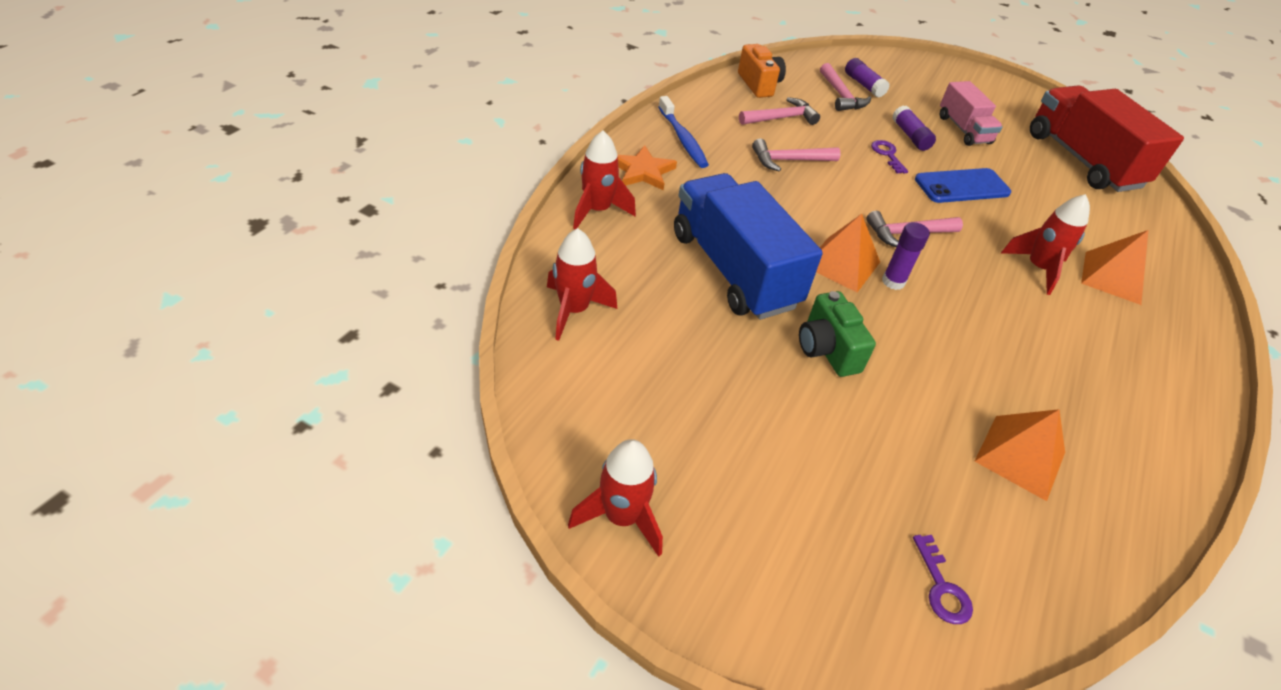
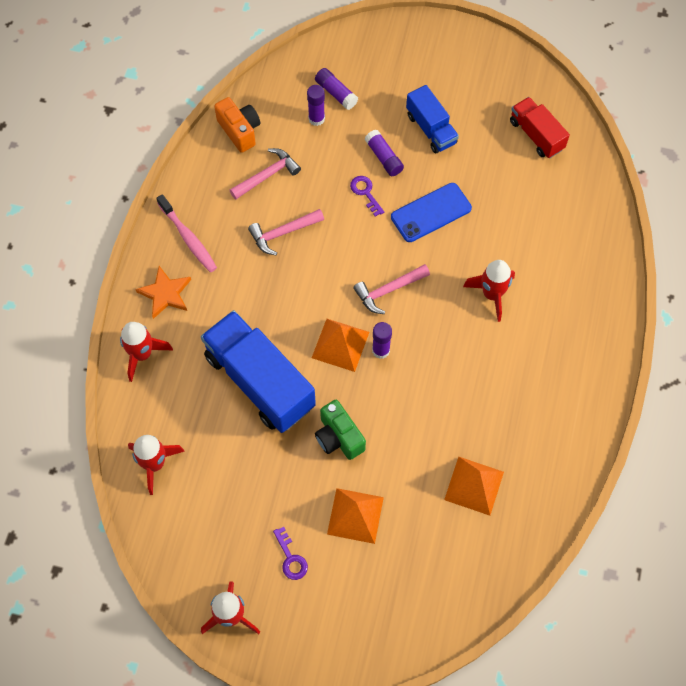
camera: 10 degrees left, 20 degrees up
(683, 139) = (188, 238): blue toothbrush -> pink toothbrush
(841, 95) = (316, 119): pink hammer -> purple glue stick
(941, 587) = (425, 599): purple key -> purple key (291, 558)
(963, 129) = (431, 129): pink truck -> blue truck
(1082, 160) = (536, 135): red truck -> red truck, size x0.55
(1112, 277) = (550, 283): orange pyramid -> orange pyramid (355, 515)

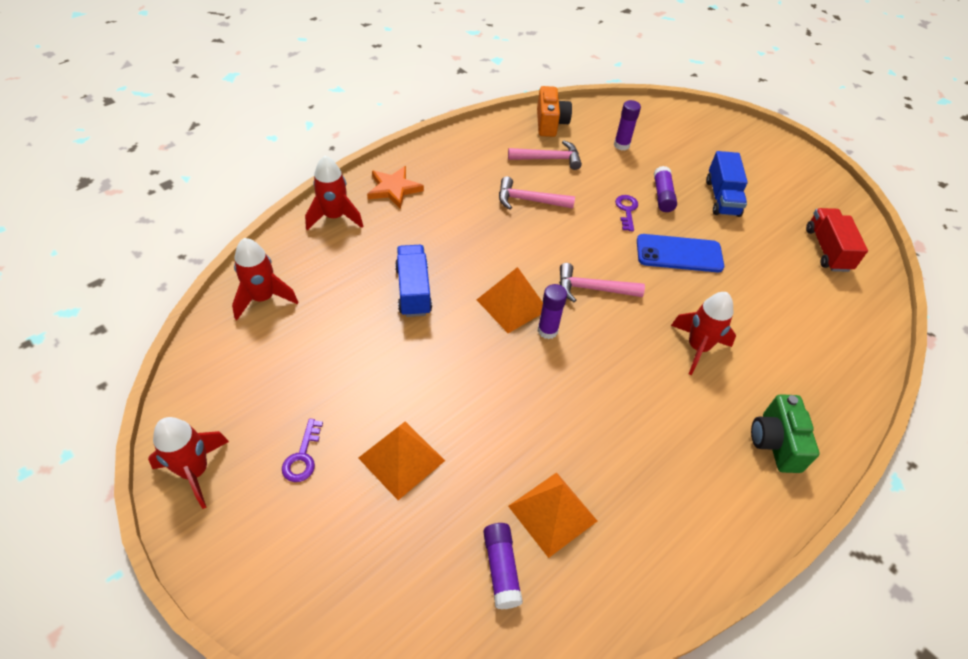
camera: 30 degrees right, 15 degrees down
(188, 238) = (447, 165): pink toothbrush -> none
(260, 381) = (413, 290): blue truck -> blue truck, size x0.55
(336, 93) = (651, 138): purple glue stick -> purple glue stick (501, 568)
(338, 437) = (446, 378): green camera -> green camera (775, 443)

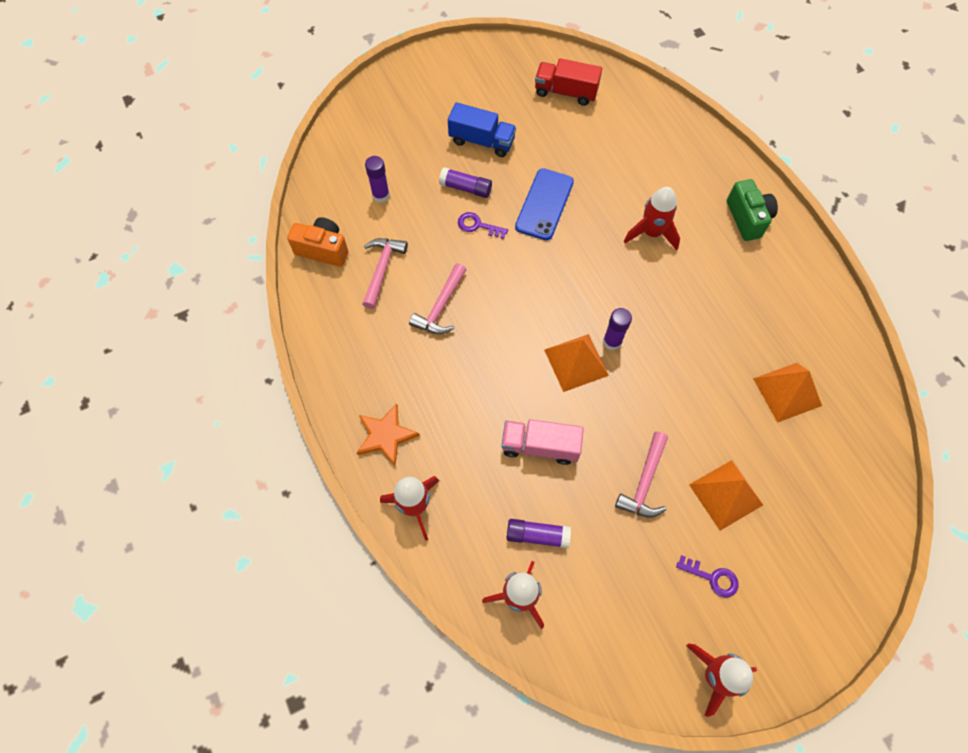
camera: 70 degrees left, 15 degrees up
(413, 290) = (540, 446): blue truck -> pink truck
(501, 568) = (827, 441): purple glue stick -> purple glue stick (537, 535)
(593, 289) = (571, 289): pink hammer -> pink hammer (644, 482)
(775, 443) = (747, 218): green camera -> green camera turned 120 degrees counterclockwise

